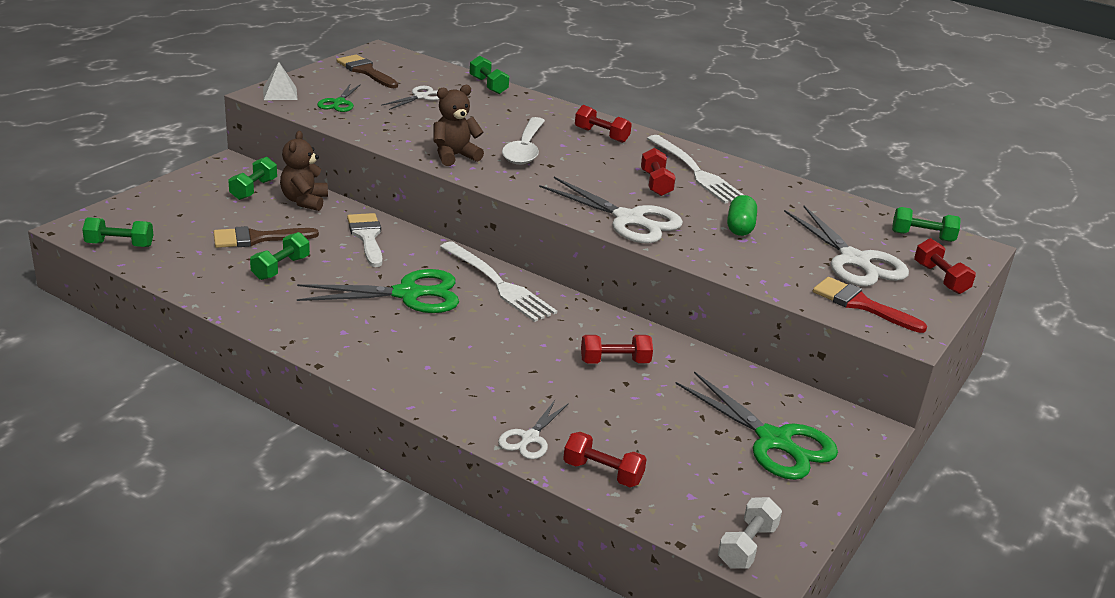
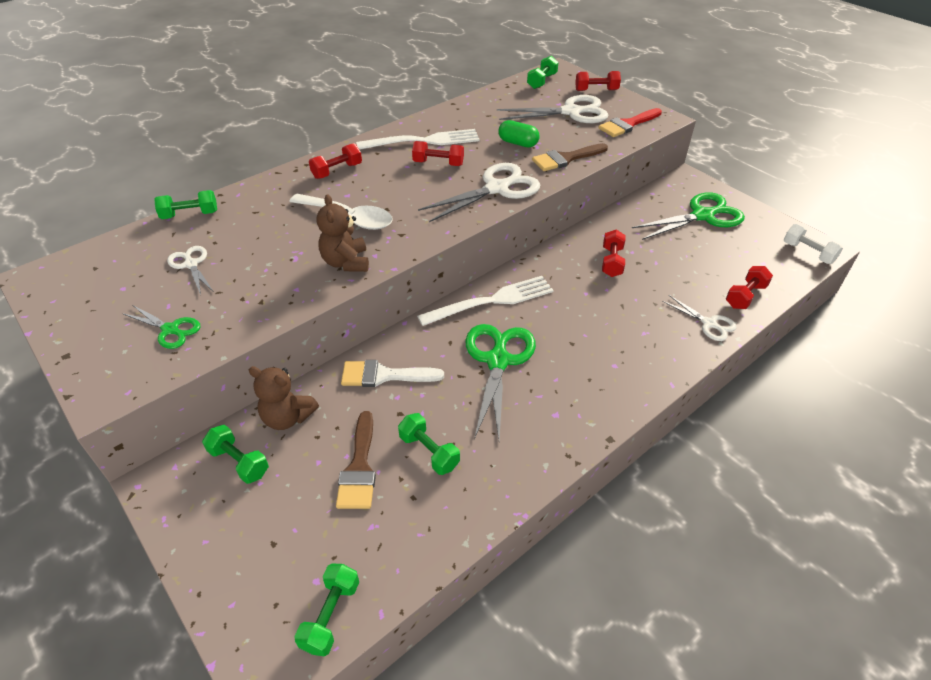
camera: 70 degrees left, 15 degrees up
(280, 93) = (110, 380): white pyramid -> none
(366, 71) = (91, 297): brown brush -> brown brush (566, 158)

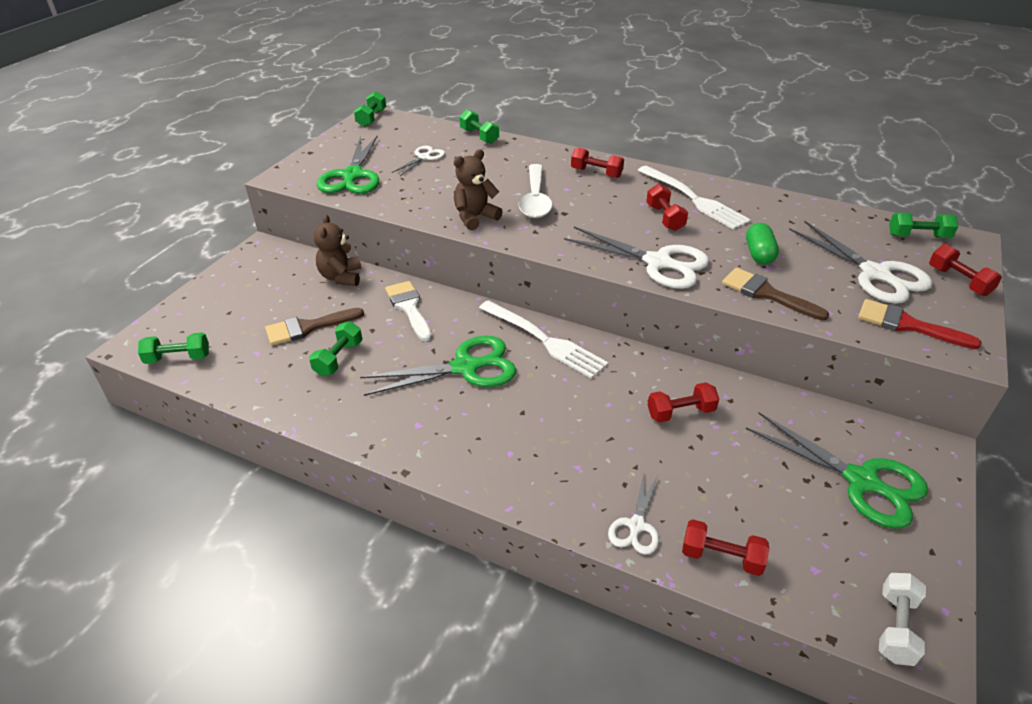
camera: 65 degrees right, 5 degrees down
(170, 330) = (352, 176): green scissors -> green scissors, size x1.84
(239, 462) = (291, 272): green dumbbell -> green dumbbell (371, 118)

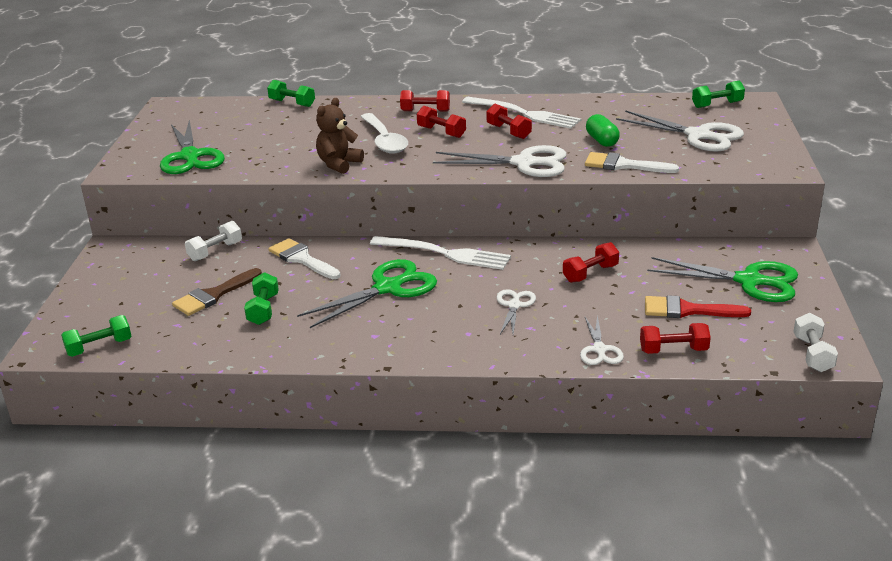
camera: 20 degrees left, 10 degrees down
(341, 277) = (215, 251): brown teddy bear -> white dumbbell
(371, 118) = (167, 108): green dumbbell -> none
(424, 157) = (251, 129): white scissors -> white scissors (514, 305)
(766, 294) = (624, 165): brown brush -> white brush
(907, 325) = (738, 162): red brush -> red brush (687, 310)
(958, 281) = (761, 127): red dumbbell -> red dumbbell (441, 132)

